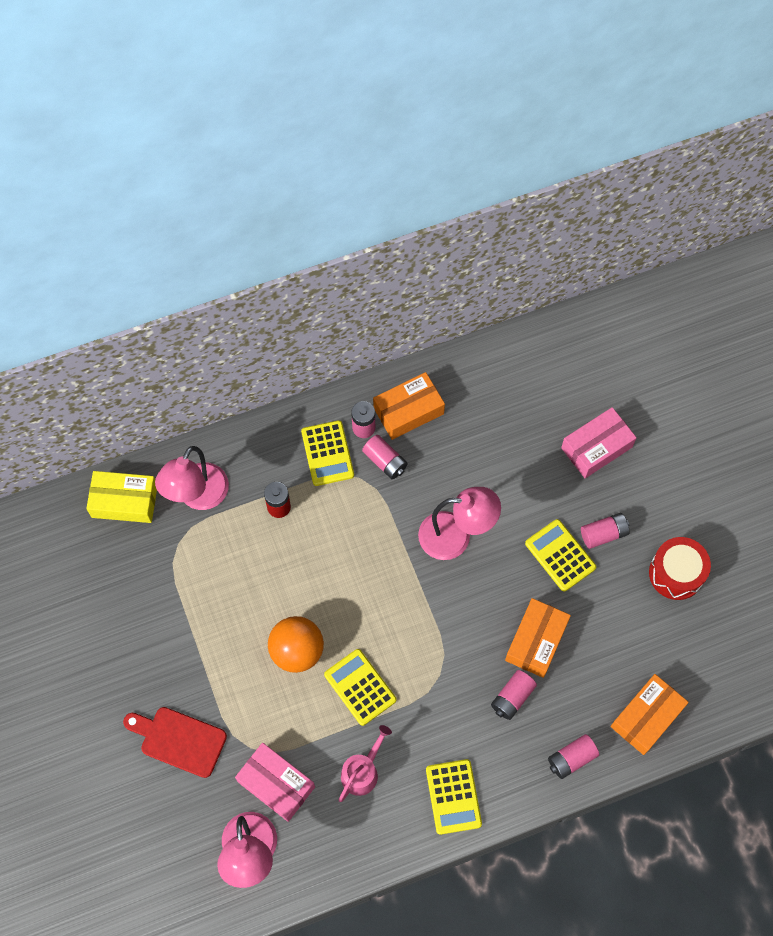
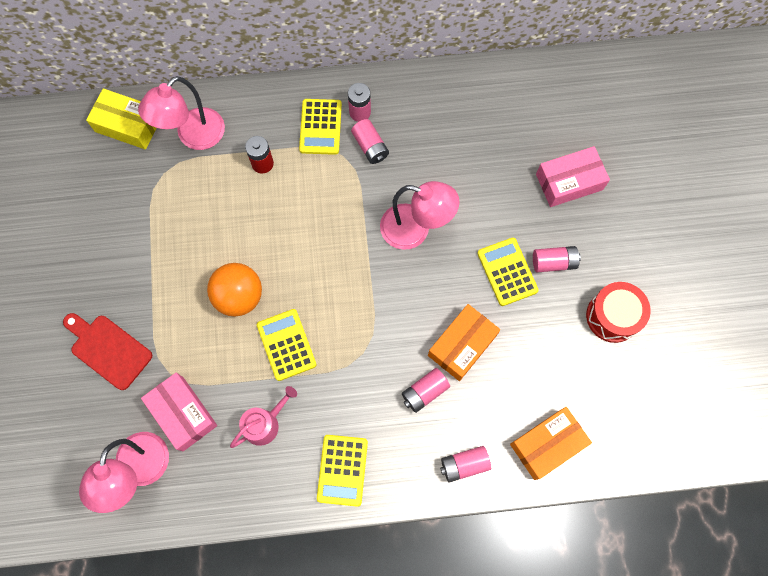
camera: 15 degrees right, 5 degrees up
(408, 411) = (405, 107): orange box -> none

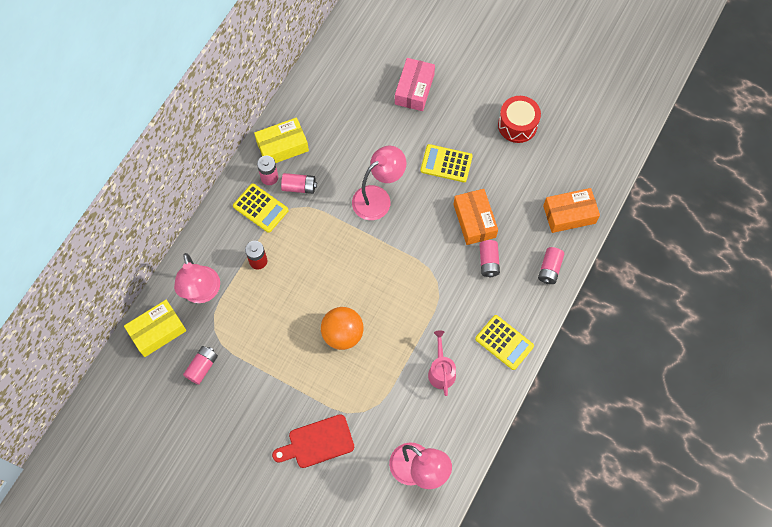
camera: 55 degrees left, 5 degrees down
(183, 413) = (398, 419): pink box -> none
(286, 345) = (398, 325): yellow calculator -> none
(403, 101) = (282, 146): none -> yellow box
(547, 444) = (569, 214): orange box -> orange box turned 75 degrees clockwise
(553, 262) = (460, 134): pink battery -> pink battery (202, 367)

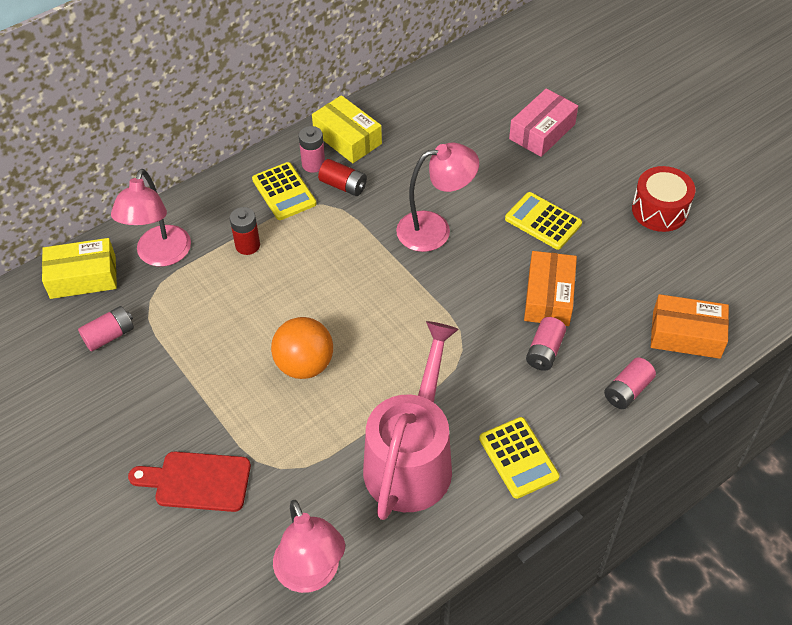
camera: 25 degrees right, 15 degrees down
(282, 146) = (347, 138): yellow box -> yellow box turned 45 degrees clockwise
(299, 187) = (343, 185): pink battery -> red battery
(441, 371) = (411, 460): pink watering can -> pink watering can, size x2.10

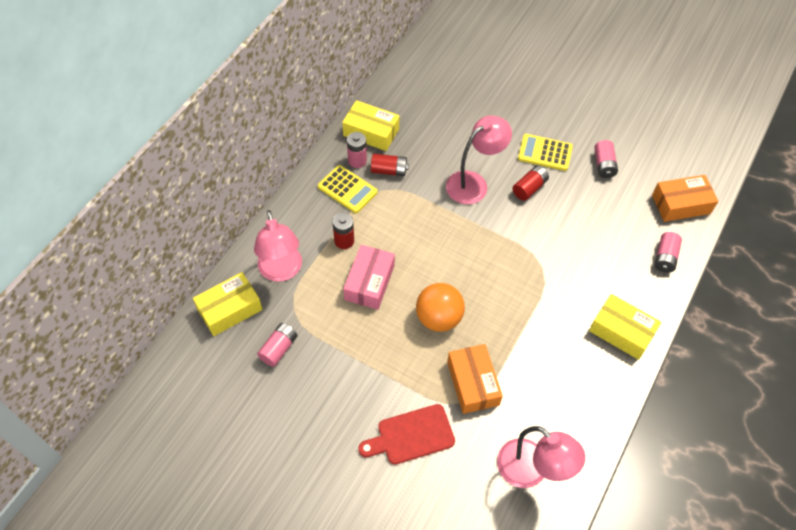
camera: 25 degrees left, 5 degrees up
(411, 460) = (552, 360): pink watering can -> none
(499, 255) = (529, 188): none -> red battery
(518, 458) = (621, 332): yellow calculator -> yellow box
(542, 131) = (508, 85): pink box -> pink box (369, 282)
(544, 351) = (597, 248): pink battery -> pink battery (604, 165)
(549, 297) = (579, 208): orange box -> orange box (473, 383)
(659, 210) = (617, 119): red drum -> none

